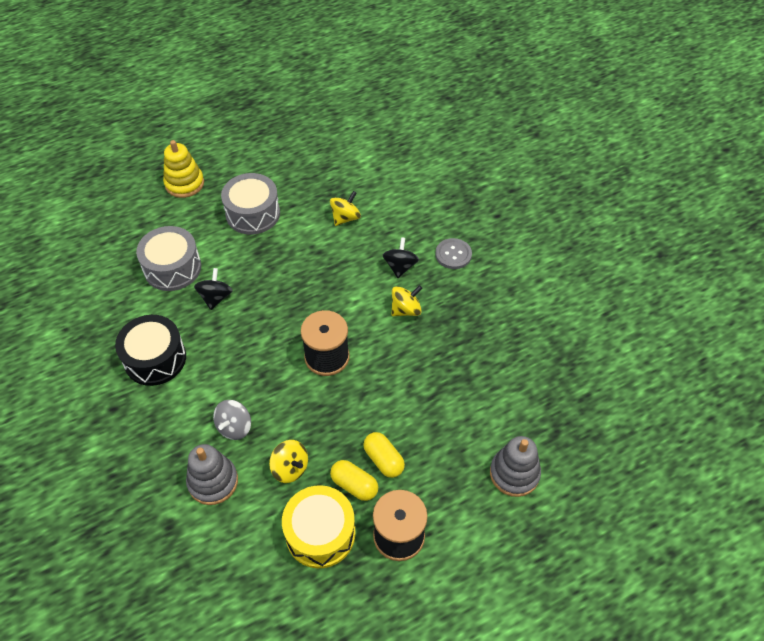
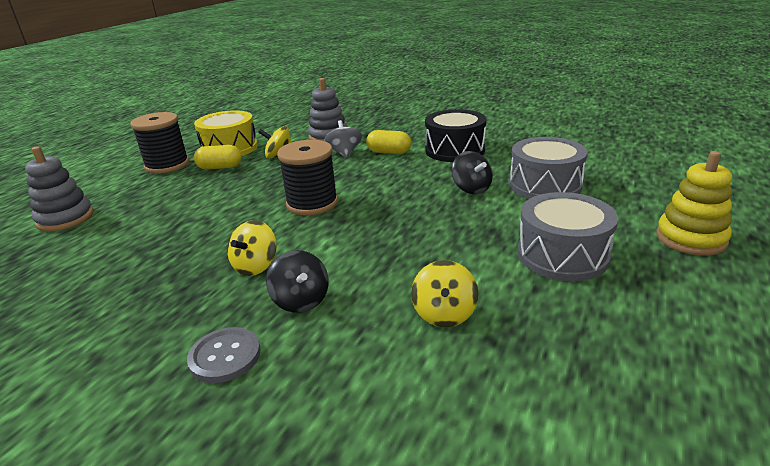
camera: 145 degrees right, 25 degrees down
(383, 460) = (203, 183): yellow capsule -> yellow capsule (389, 152)

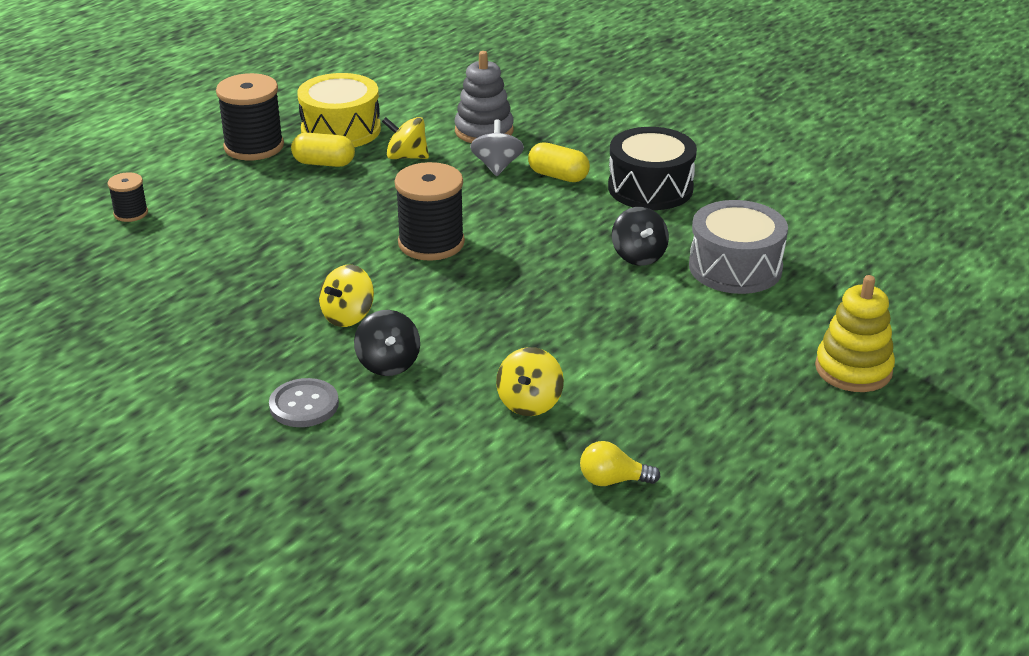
camera: 10 degrees right, 5 degrees up
(65, 218) = (131, 213): grey stacking toy -> black spool
(562, 255) = (692, 362): grey drum -> none
(567, 380) = (612, 480): none -> yellow light bulb

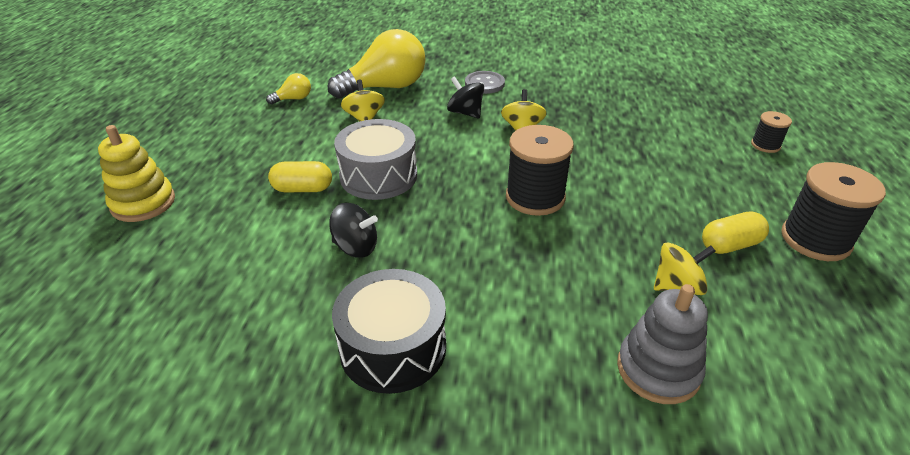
camera: 150 degrees right, 5 degrees up
(341, 130) = (790, 298): yellow drum -> none
(455, 453) = (385, 87): none -> yellow light bulb
(497, 166) = (579, 311): grey spinning top -> none
(558, 176) = (505, 323): yellow capsule -> yellow capsule (303, 189)
(638, 256) = (356, 247): black spinning top -> black spinning top turned 150 degrees clockwise
(735, 267) = (259, 267): grey drum -> grey drum (378, 176)

